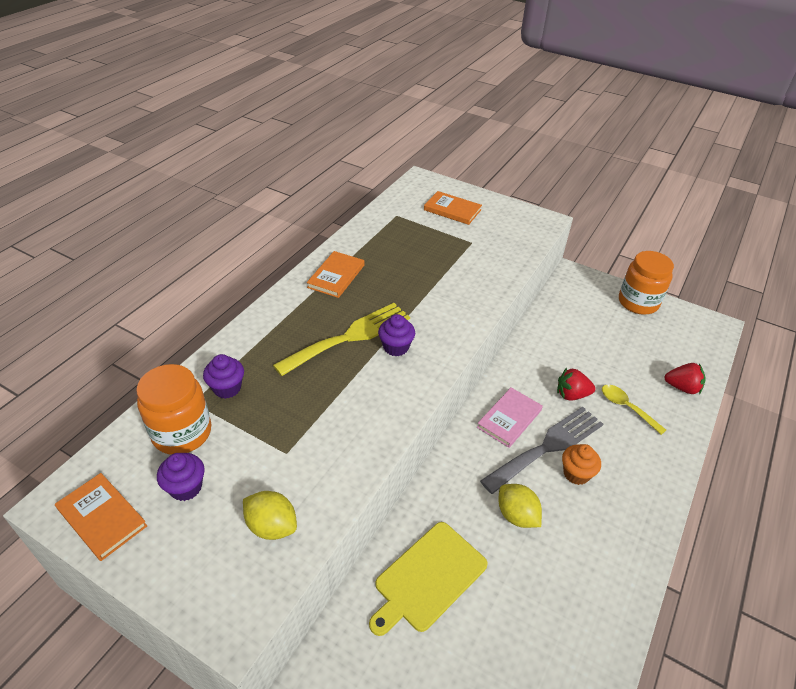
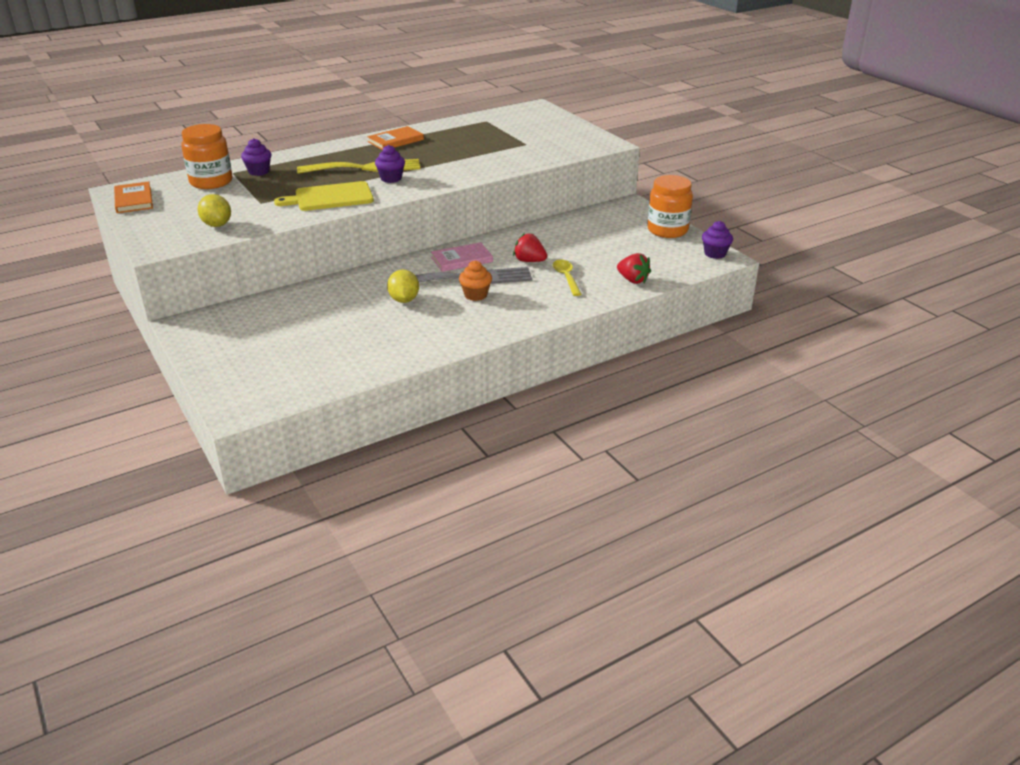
camera: 30 degrees right, 10 degrees down
(186, 487) = (188, 201): purple cupcake -> purple cupcake (715, 254)
(428, 578) = (309, 306): yellow cutting board -> yellow cutting board (330, 197)
(452, 210) = (536, 125): orange book -> none

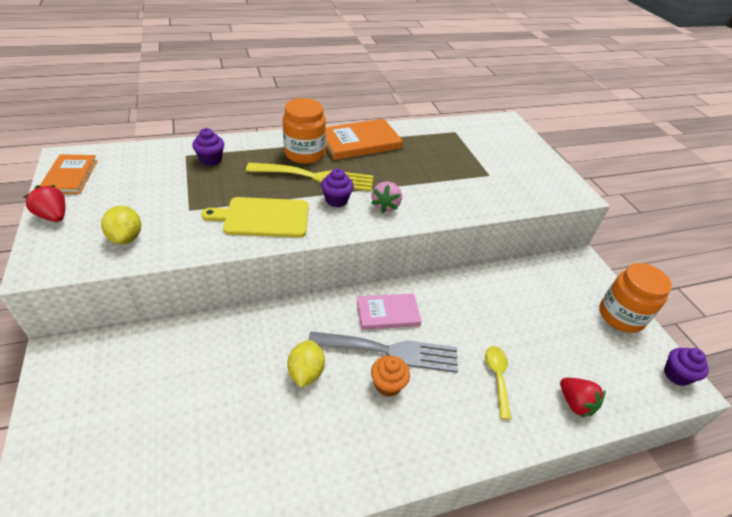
camera: 10 degrees right, 10 degrees up
(211, 182) = (158, 165): orange jar -> orange jar (304, 153)
(395, 141) = (359, 142): orange book -> orange book, size x1.51
(437, 175) = (385, 206): none -> pink strawberry
(529, 261) = (460, 334): red strawberry -> red strawberry (53, 216)

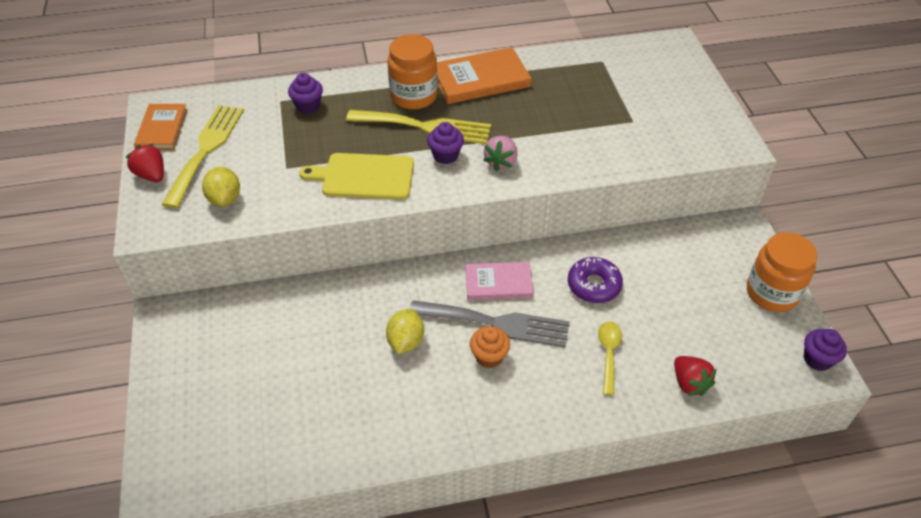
camera: 10 degrees right, 5 degrees up
(111, 194) = (206, 150): none -> yellow fork
(472, 313) = (594, 285): none -> purple donut

